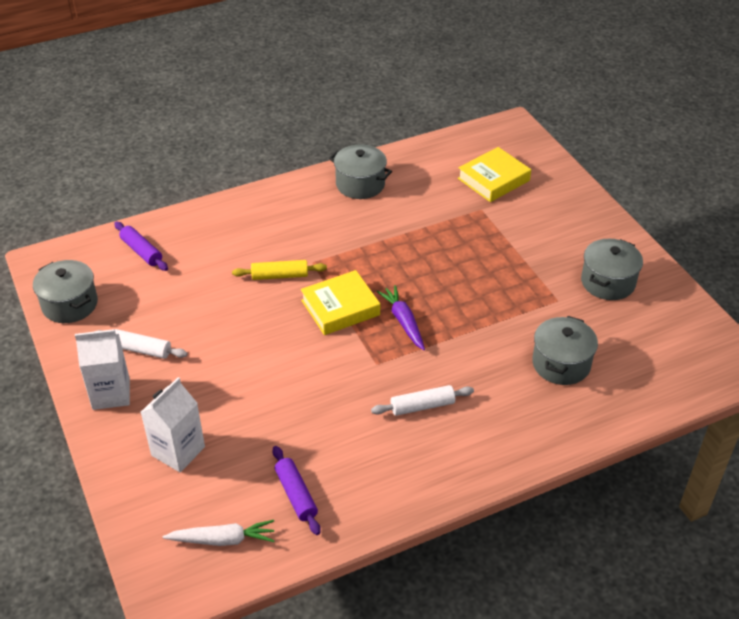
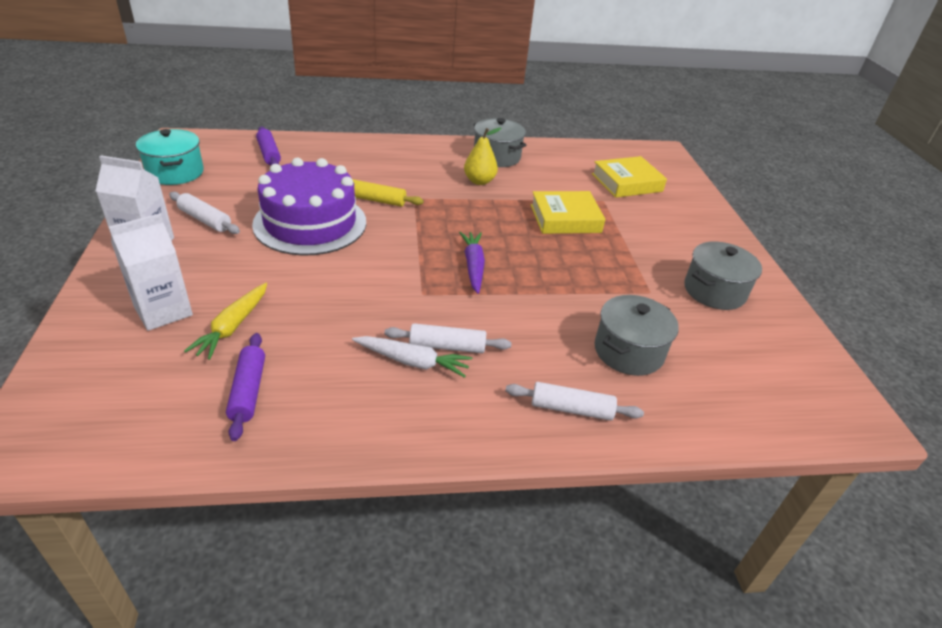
camera: 15 degrees right, 5 degrees down
(70, 304) = (175, 172): grey pot -> turquoise pot
(223, 539) = (132, 411): white carrot -> white carrot (413, 362)
(237, 322) = (310, 223): none -> purple cake
(244, 446) = (232, 327): none -> yellow carrot
(340, 308) = (417, 238): yellow book -> yellow book (565, 218)
(360, 222) = (479, 181): none -> yellow pear
(538, 428) = (571, 409): none -> white rolling pin

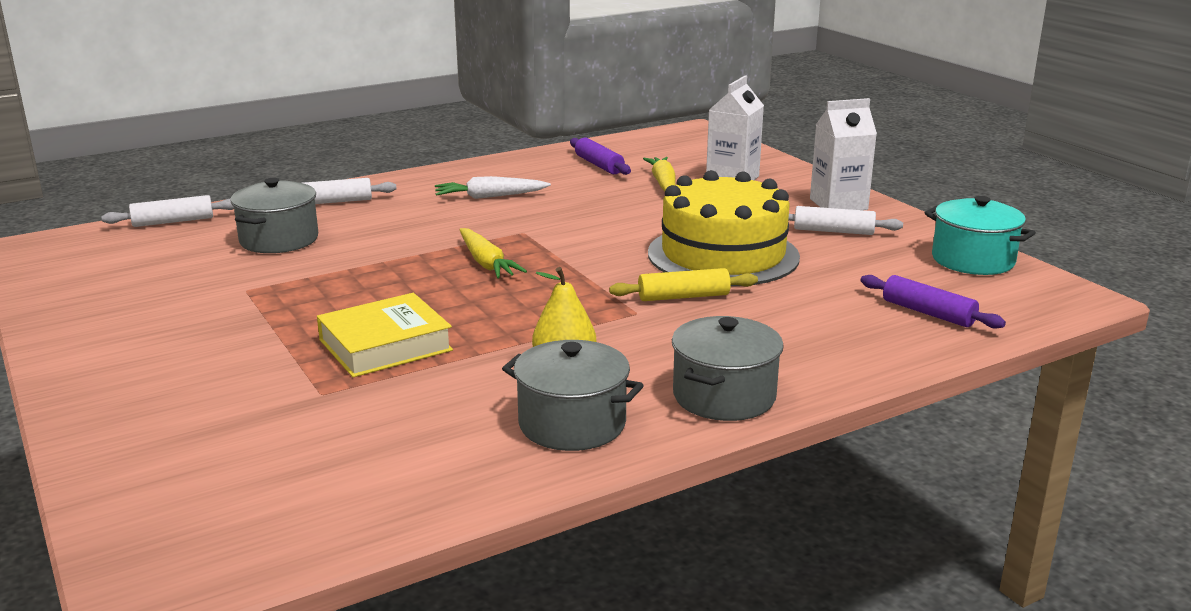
camera: 160 degrees right, 15 degrees down
(310, 223) = (723, 255): purple cake -> yellow cake
(447, 346) = (467, 209): white rolling pin -> white rolling pin (173, 221)
(473, 266) = (486, 263): purple carrot -> yellow carrot
(627, 183) = (271, 447): yellow book -> none
(714, 291) = (149, 310): grey pot -> grey pot (724, 396)

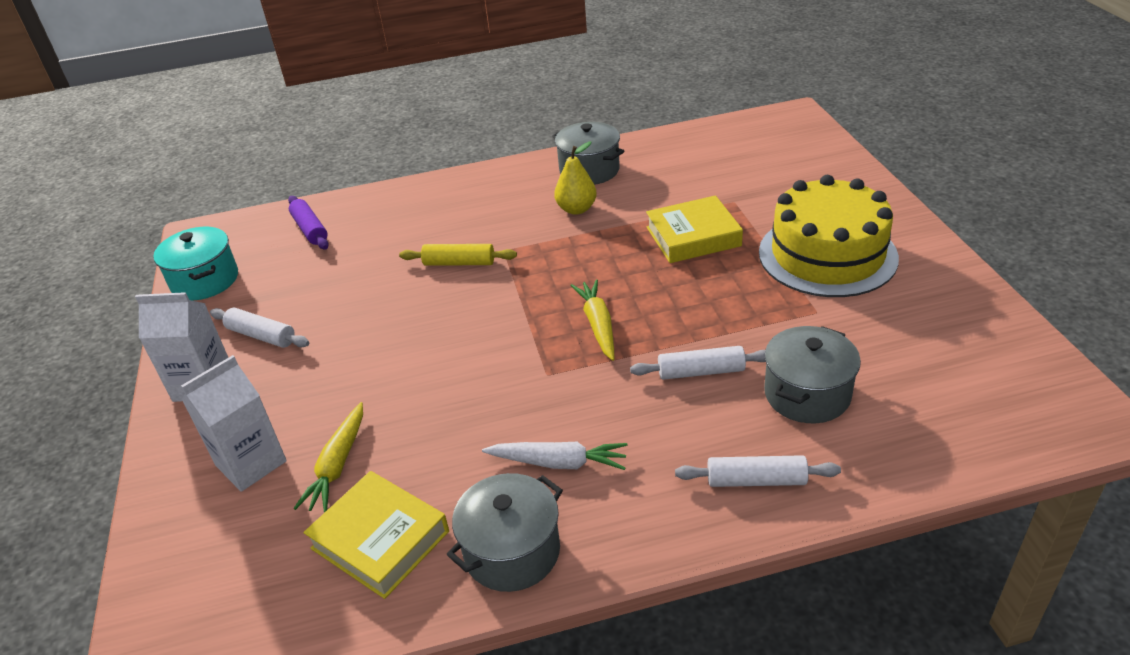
camera: 160 degrees left, 15 degrees up
(173, 221) = (953, 456): white rolling pin -> white rolling pin (701, 371)
(599, 165) = (380, 540): purple rolling pin -> yellow book
(723, 255) = (388, 311): yellow cake -> yellow cake (827, 255)
(724, 396) = (496, 180): grey pot -> grey pot (512, 551)

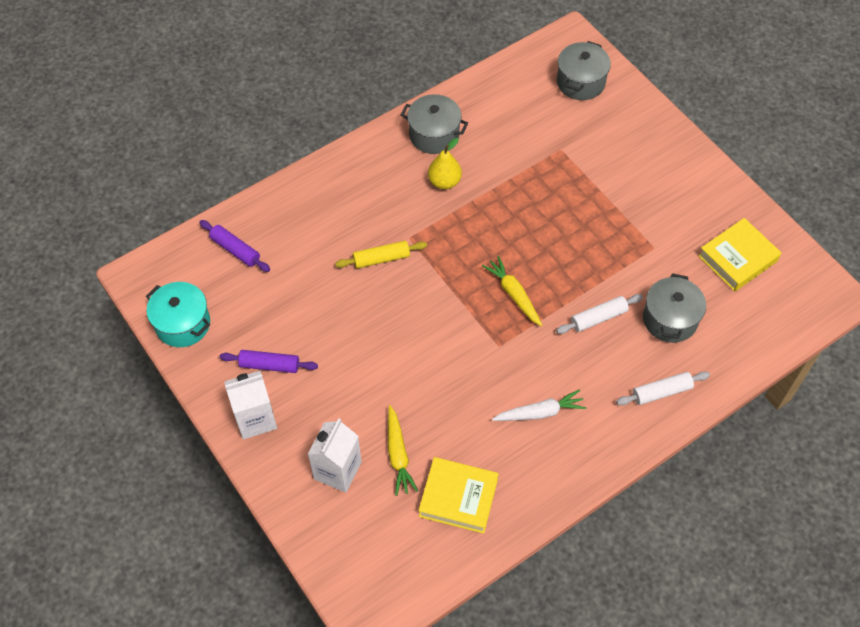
camera: 25 degrees left, 20 degrees up
(261, 335) = (269, 365): white rolling pin -> purple rolling pin
(512, 551) = (542, 481): grey pot -> grey pot (580, 82)
(693, 237) = (545, 193): yellow book -> yellow book (737, 258)
(827, 255) = (644, 192): yellow cake -> none

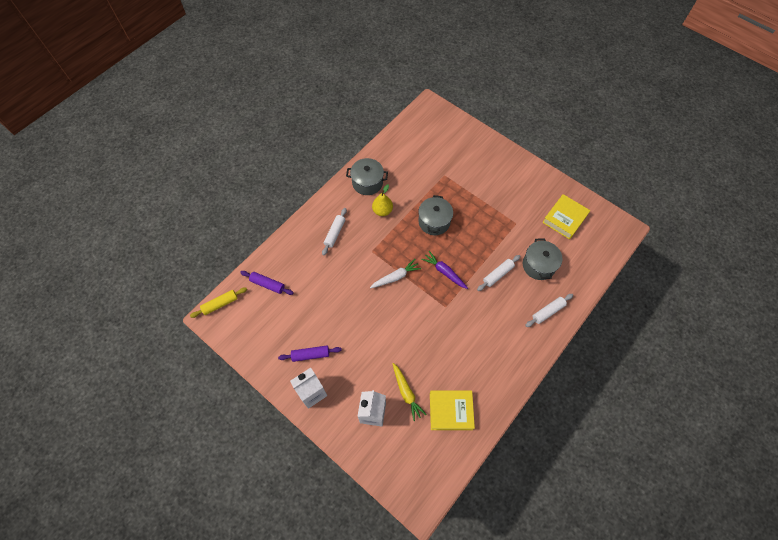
camera: 15 degrees left, 5 degrees up
(183, 324) = (248, 341): turquoise pot -> none
(360, 199) = (335, 233): none -> white rolling pin
(381, 259) = (359, 268): yellow rolling pin -> yellow rolling pin (220, 304)
(513, 294) = (444, 272): yellow carrot -> purple carrot
(540, 412) = (482, 343): white carrot -> white carrot (396, 277)
(580, 82) = (443, 131): grey pot -> grey pot (434, 222)

